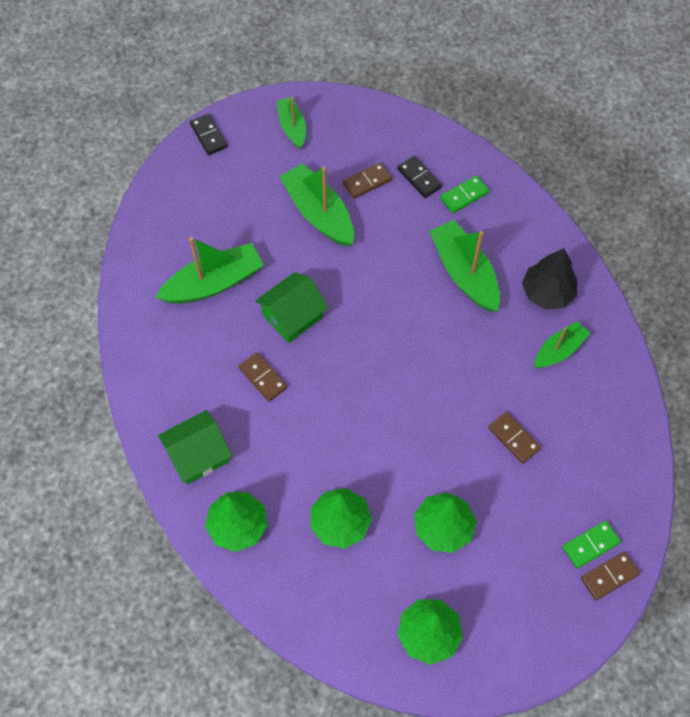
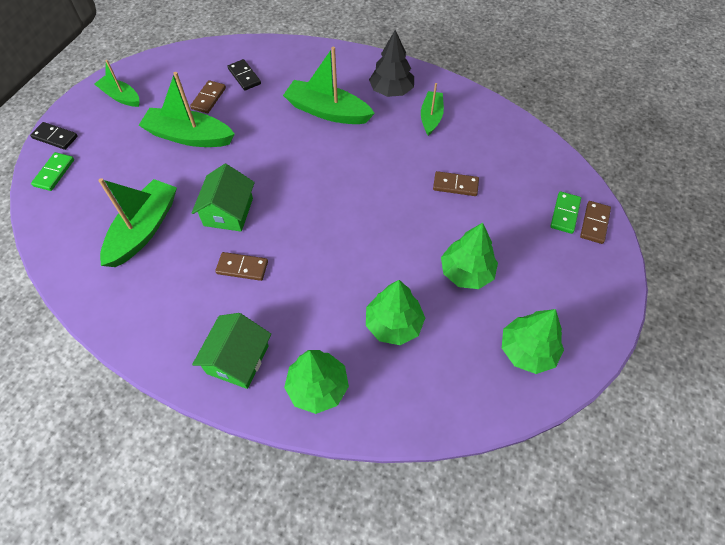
camera: 40 degrees left, 5 degrees down
(419, 178) = (244, 76): black domino -> black domino turned 45 degrees clockwise
(464, 195) = (284, 69): green domino -> green domino (54, 173)

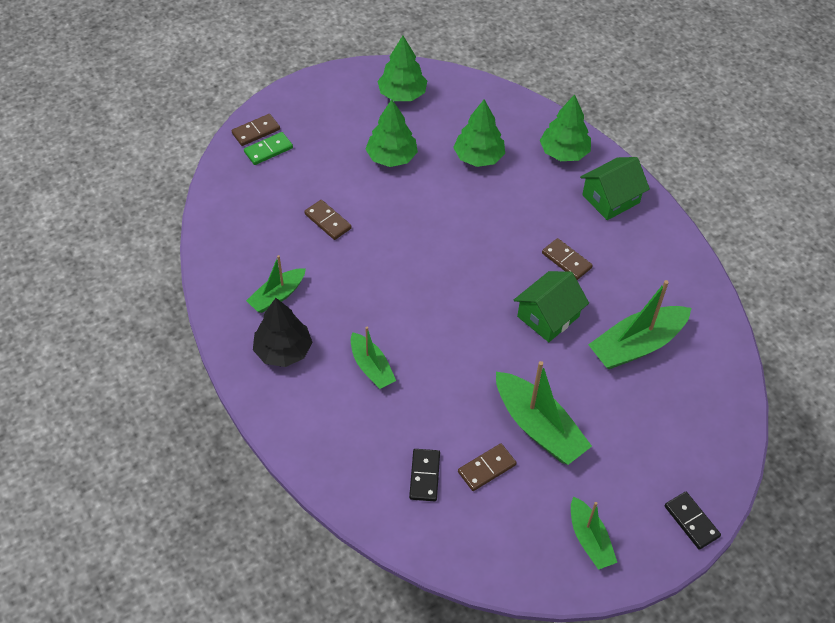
camera: 145 degrees left, 5 degrees down
(54, 173) = (706, 468): green domino -> none
(327, 111) = (371, 367): green boat -> green boat, size x0.61

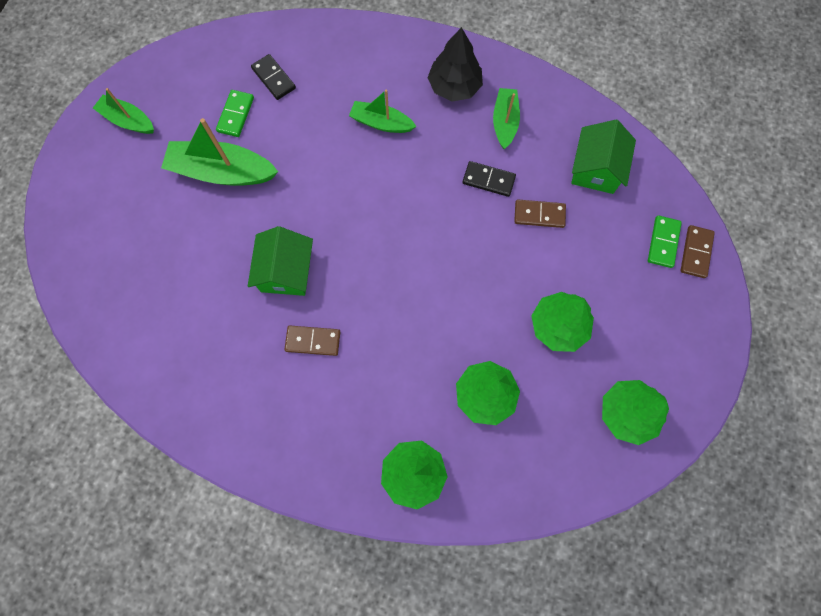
camera: 140 degrees right, 20 degrees up
(487, 468) = (235, 115): brown domino -> green domino
(610, 199) = (325, 450): green house -> green house (596, 169)
(636, 345) = (194, 302): green boat -> none
(691, 521) = (62, 186): black domino -> black domino (488, 180)

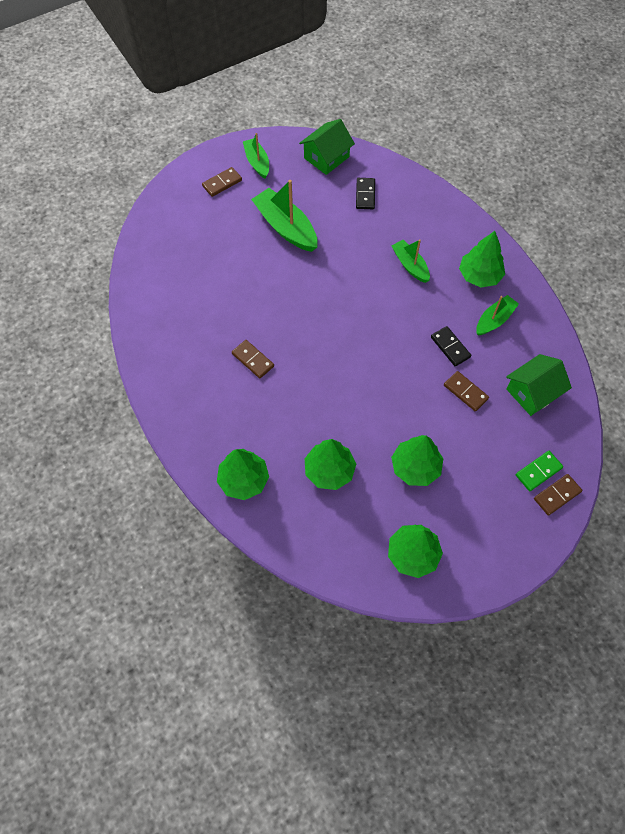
camera: 40 degrees right, 10 degrees down
(109, 171) = (222, 183): none -> brown domino
(235, 115) = (323, 200): green domino -> none
(286, 271) = (272, 309): green house -> green house (326, 157)
(454, 86) = (479, 276): black tree -> green tree

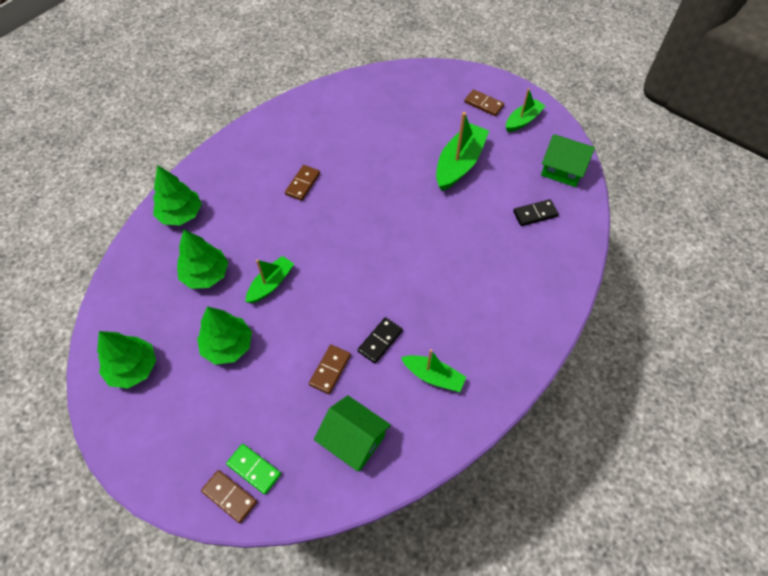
camera: 70 degrees right, 5 degrees down
(410, 265) = (466, 277): green boat -> green boat (271, 284)
(479, 276) = (486, 346): green tree -> none

